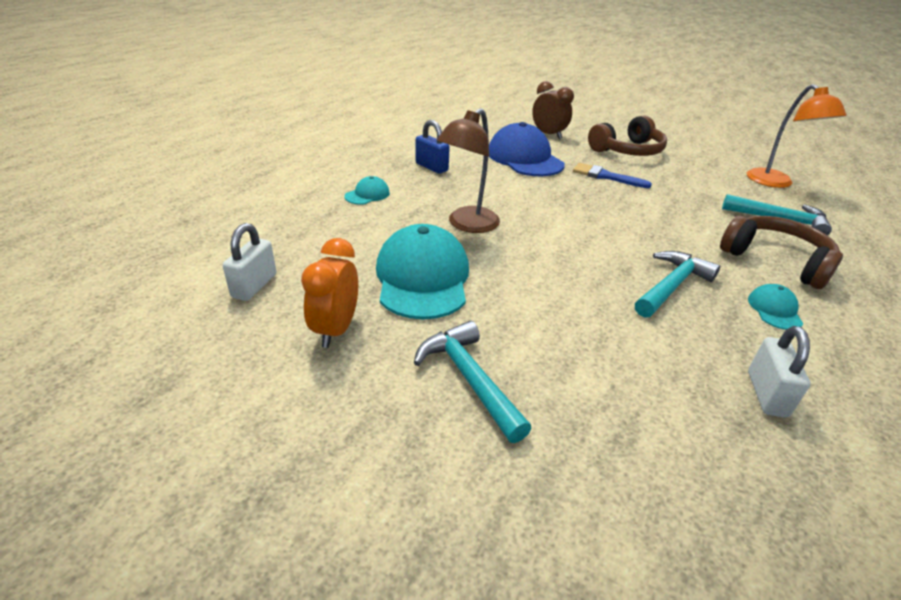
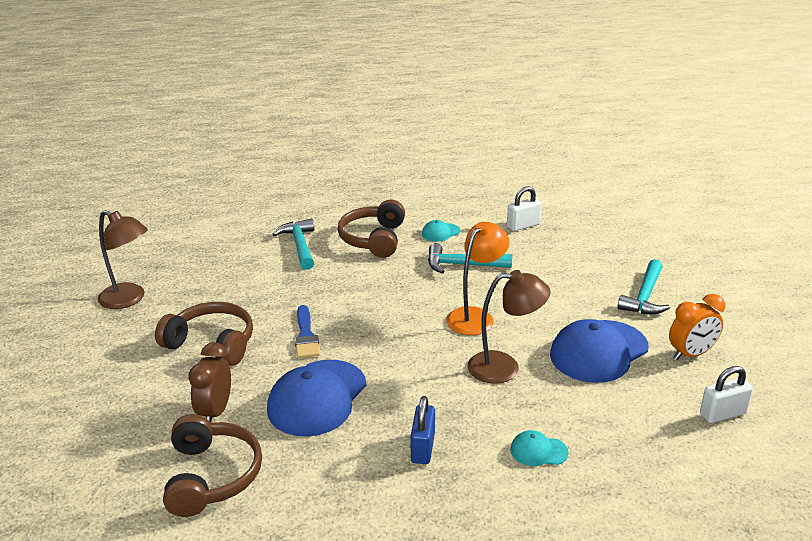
camera: 125 degrees left, 5 degrees down
(422, 278) = (598, 351): turquoise cap -> blue cap
(493, 122) = (212, 476): none -> brown headphones
(716, 144) = (129, 299): none -> brown lamp
(775, 183) = (215, 256): orange lamp -> orange lamp (475, 316)

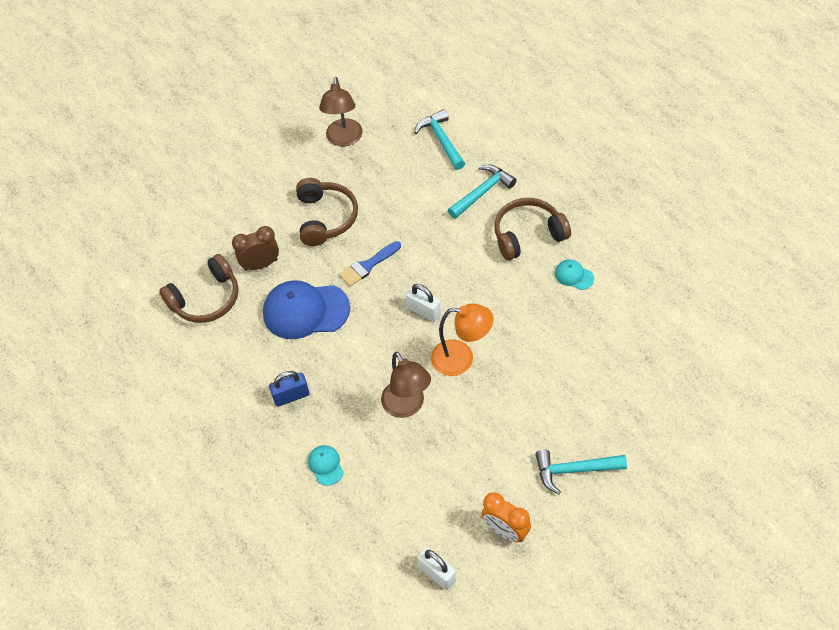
camera: 65 degrees right, 25 degrees up
(462, 265) = (531, 316): turquoise hammer -> turquoise hammer (441, 140)
(523, 226) = (633, 331): white padlock -> white padlock (424, 311)
(598, 351) = (467, 462): blue cap -> none

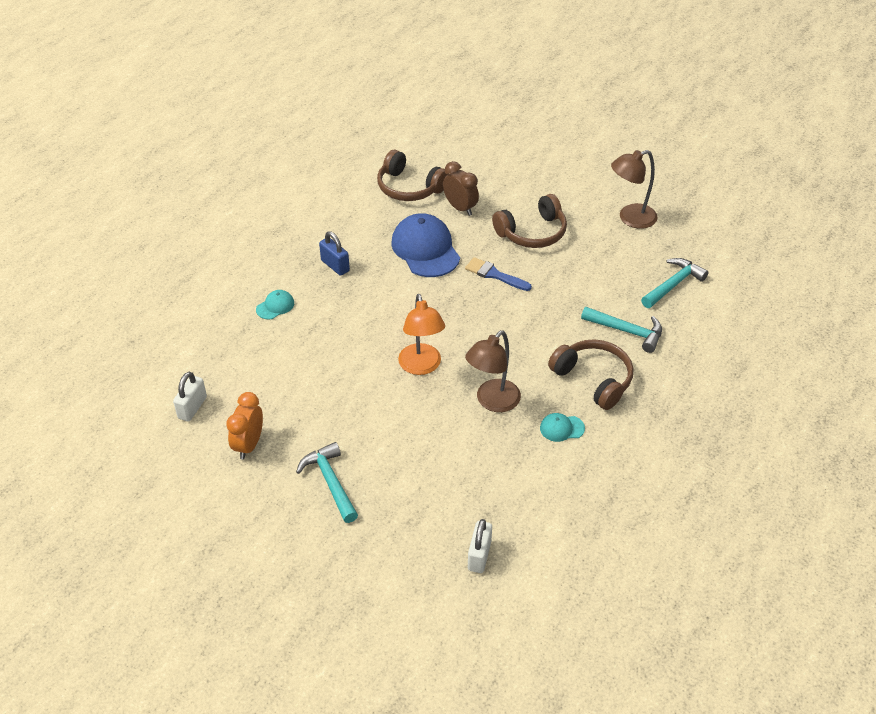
camera: 65 degrees right, 10 degrees down
(407, 406) = (354, 342): brown lamp -> brown lamp (492, 402)
(424, 311) = (462, 326): white padlock -> white padlock (479, 555)
(574, 275) = (561, 428): turquoise cap -> turquoise cap turned 105 degrees counterclockwise

